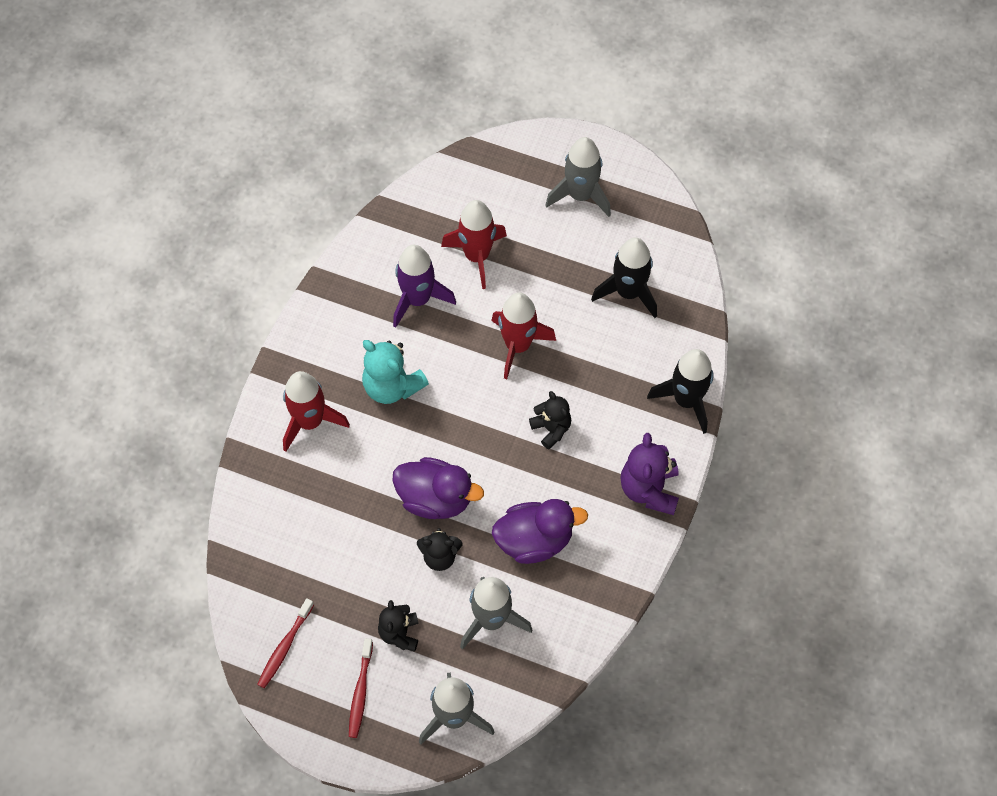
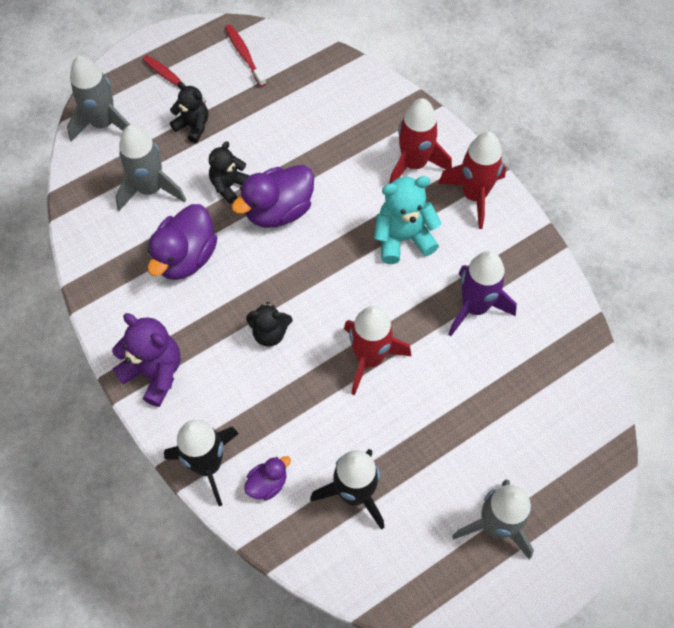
camera: 125 degrees right, 0 degrees up
(477, 256) = (488, 384): red rocket -> red rocket (474, 195)
(667, 352) = (267, 483): none -> purple duck

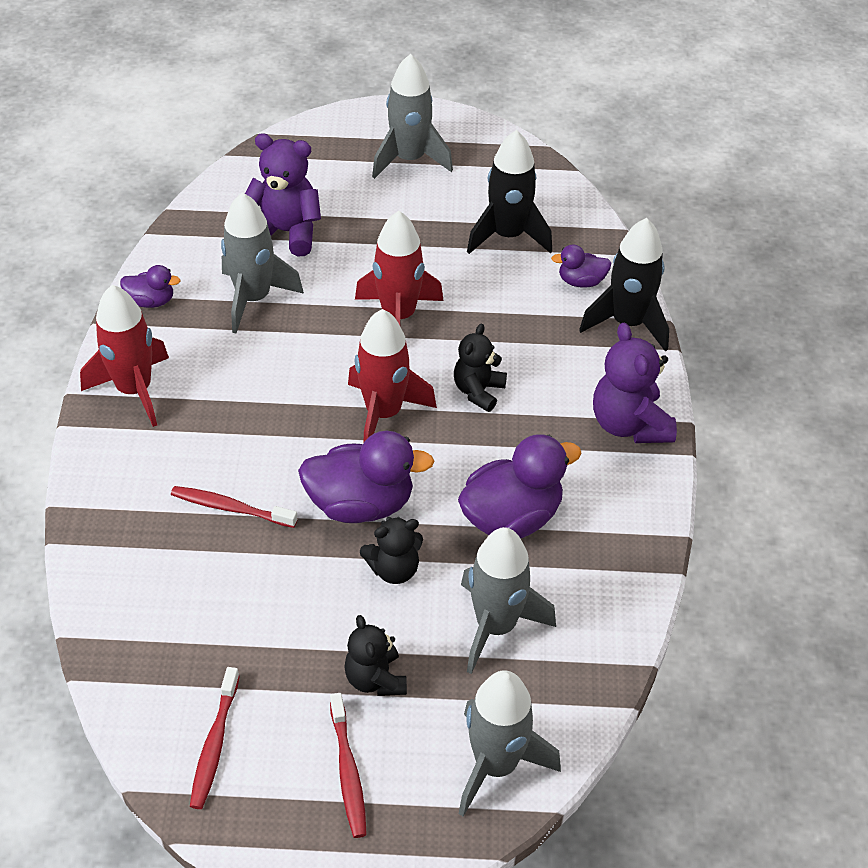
camera: 145 degrees left, 15 degrees down
(270, 333) = (478, 391): black teddy bear -> black teddy bear turned 105 degrees counterclockwise
(347, 163) = (231, 508): none -> red toothbrush
(403, 238) = (255, 395): turquoise teddy bear -> none
(414, 164) = (158, 460): red rocket -> red rocket (383, 413)
(475, 307) = (253, 299): purple rocket -> grey rocket
(511, 379) = (286, 232): none -> purple teddy bear
(534, 260) = (151, 301): none -> purple duck

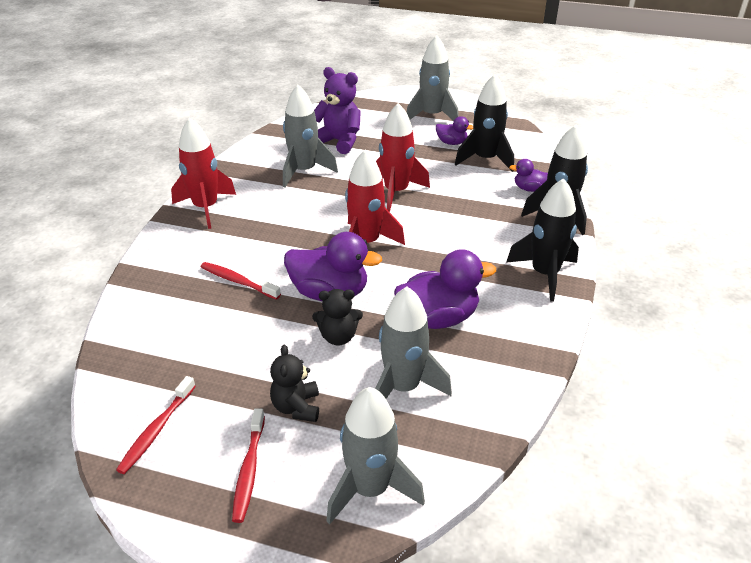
camera: 15 degrees right, 10 degrees down
(151, 301) = (239, 165): purple duck -> purple duck (451, 143)
(478, 391) = (437, 239): black teddy bear -> none
(629, 424) = (544, 274): purple teddy bear -> black rocket

